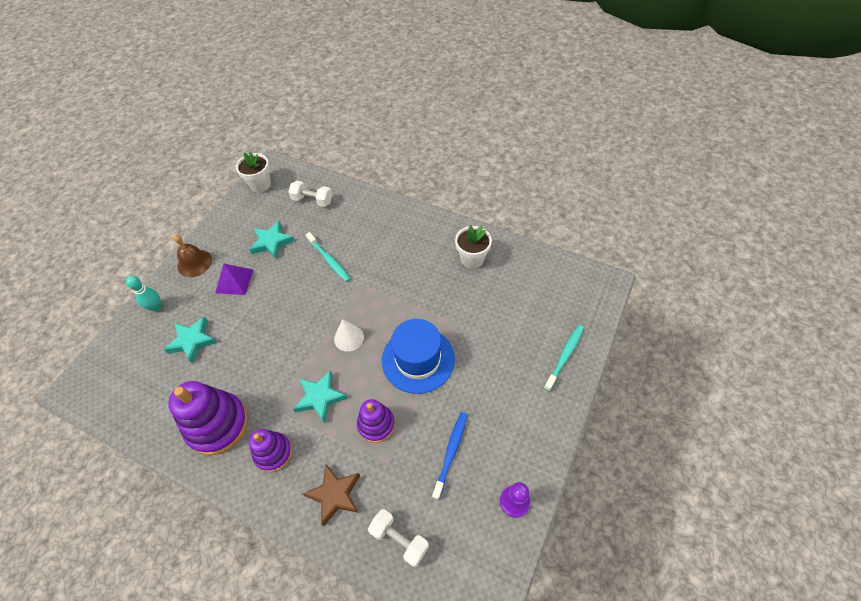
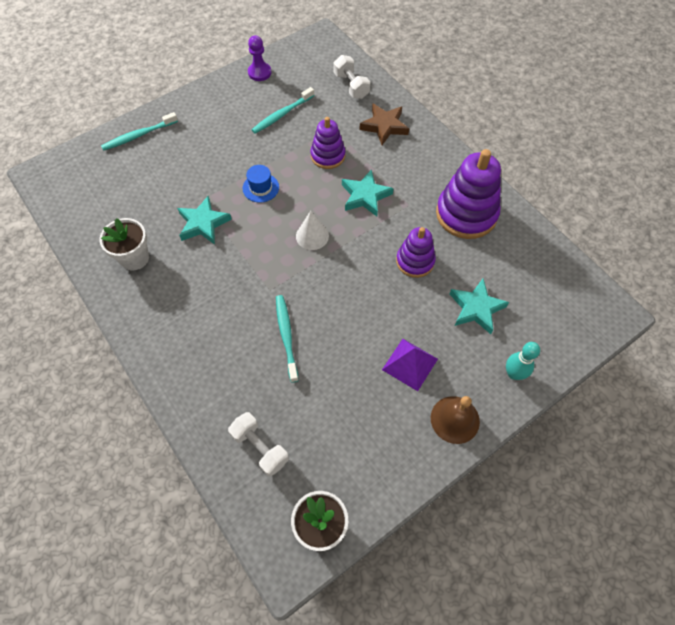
camera: 155 degrees left, 5 degrees up
(272, 242) = (344, 401): turquoise star -> turquoise star (203, 223)
(273, 453) = (423, 172): purple stacking toy -> purple stacking toy (415, 261)
(418, 359) = (260, 188): blue hat -> blue hat, size x0.49
(451, 453) = (282, 114): blue toothbrush -> turquoise toothbrush

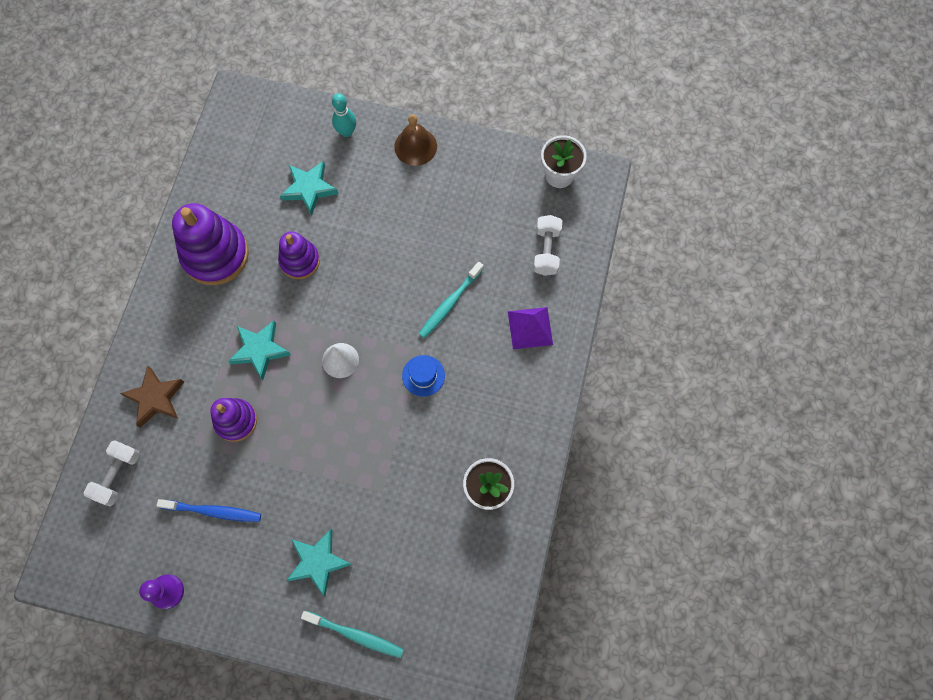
camera: 130 degrees left, 10 degrees up
(203, 223) = (404, 464): turquoise star -> turquoise star (318, 562)
(260, 188) = (323, 449): blue hat -> blue hat (423, 375)
(282, 114) = (213, 511): turquoise toothbrush -> blue toothbrush
(410, 364) = (397, 202): purple pyramid -> purple pyramid (530, 328)

